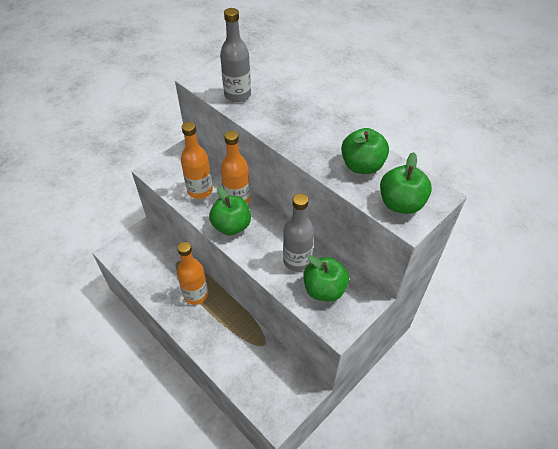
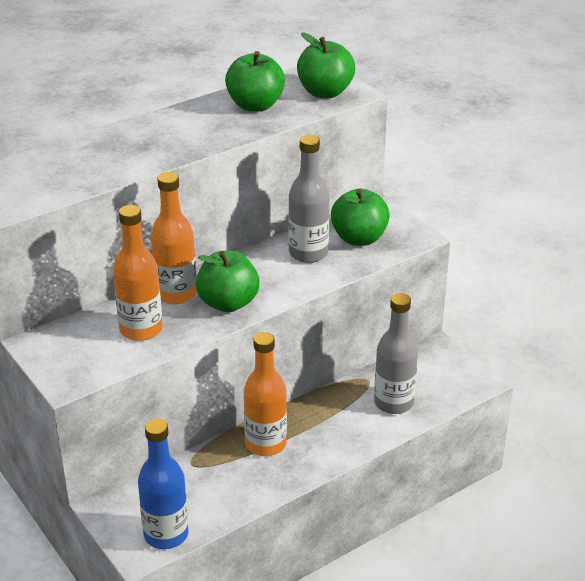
camera: 80 degrees left, 15 degrees down
(123, 261) = (166, 534): none -> blue bottle
(237, 95) = (60, 178): grey bottle -> grey bottle (393, 403)

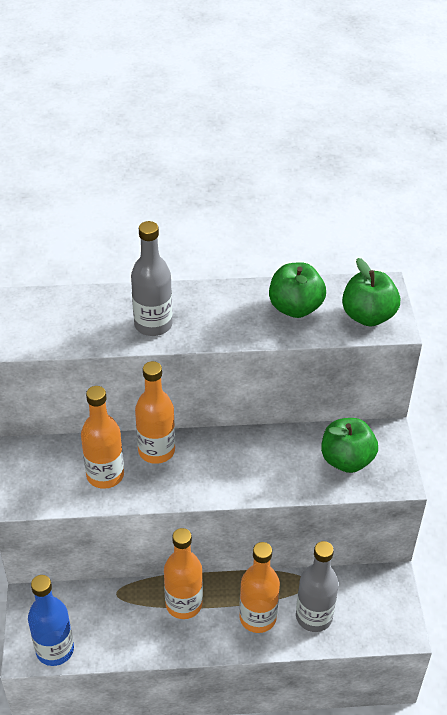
camera: 30 degrees right, 10 degrees up
(228, 303) = (189, 480): green apple -> none
(308, 253) = (291, 456): grey bottle -> grey bottle (153, 324)
(344, 425) = (257, 617): none -> orange bottle

